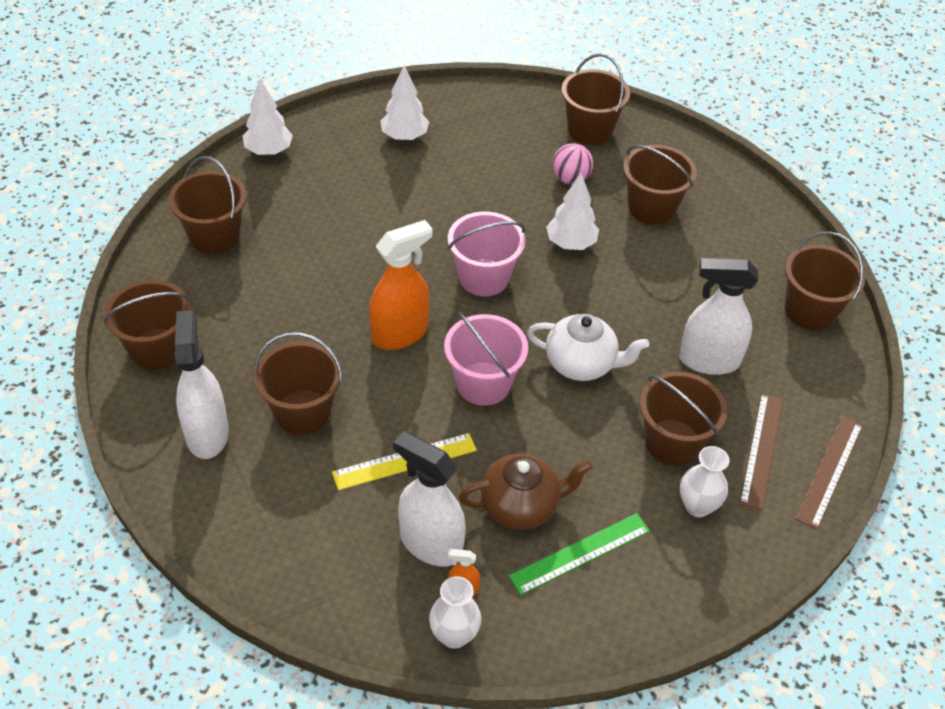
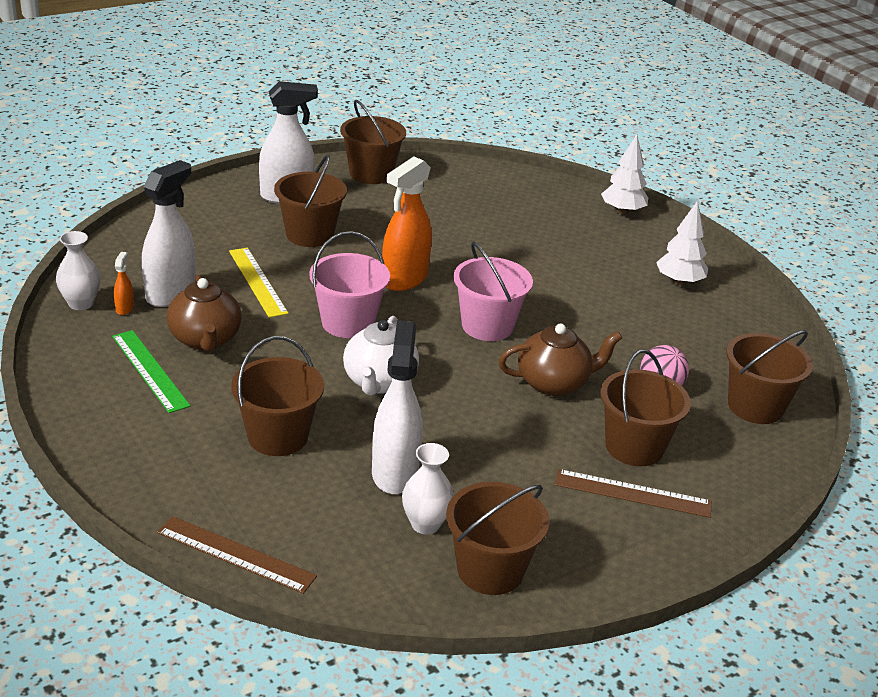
camera: 85 degrees right, 15 degrees down
(215, 236) = (502, 191): brown bucket -> none
(400, 333) = (404, 279): orange spray bottle -> orange spray bottle turned 75 degrees clockwise
(570, 243) = (554, 383): white tree -> brown teapot
(697, 506) = (196, 447): white vase -> white vase (425, 524)
(761, 450) = (267, 501): brown ruler -> brown ruler (633, 493)

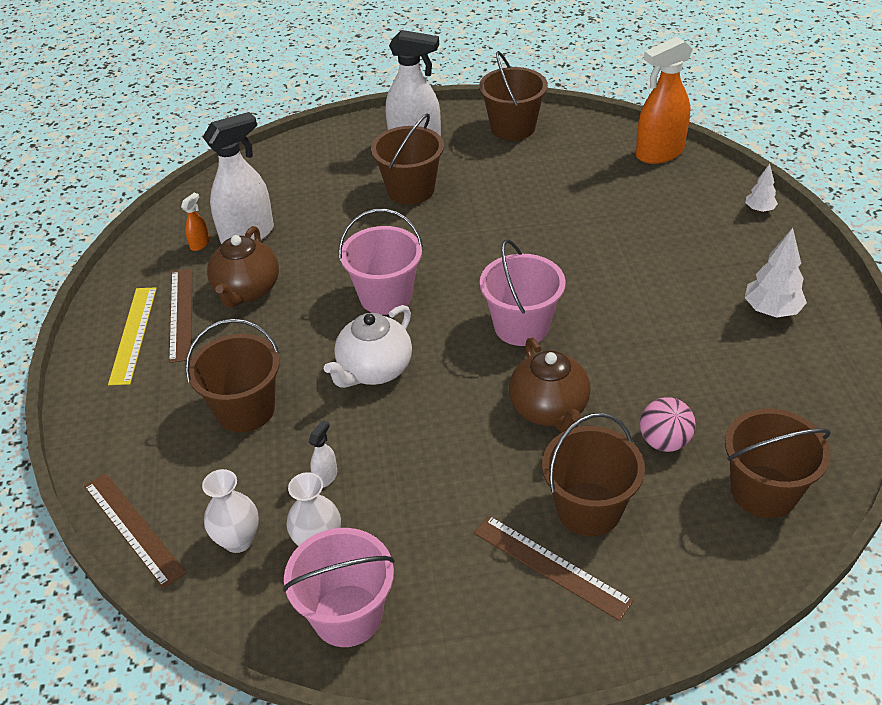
camera: 30 degrees right, 10 degrees up
(81, 303) = (168, 232): white vase -> white vase (238, 540)
(150, 370) = (181, 314): green ruler -> brown ruler
(257, 281) = (331, 235): yellow ruler -> yellow ruler (133, 334)
(394, 472) = (326, 477): white spray bottle -> white spray bottle, size x0.43
(404, 279) = (471, 256): orange spray bottle -> orange spray bottle (659, 153)
(490, 570) = (347, 615): brown bucket -> pink bucket
(554, 383) = (549, 410): brown teapot -> brown teapot turned 60 degrees clockwise
(622, 211) = (759, 210): white tree -> white tree, size x0.59

